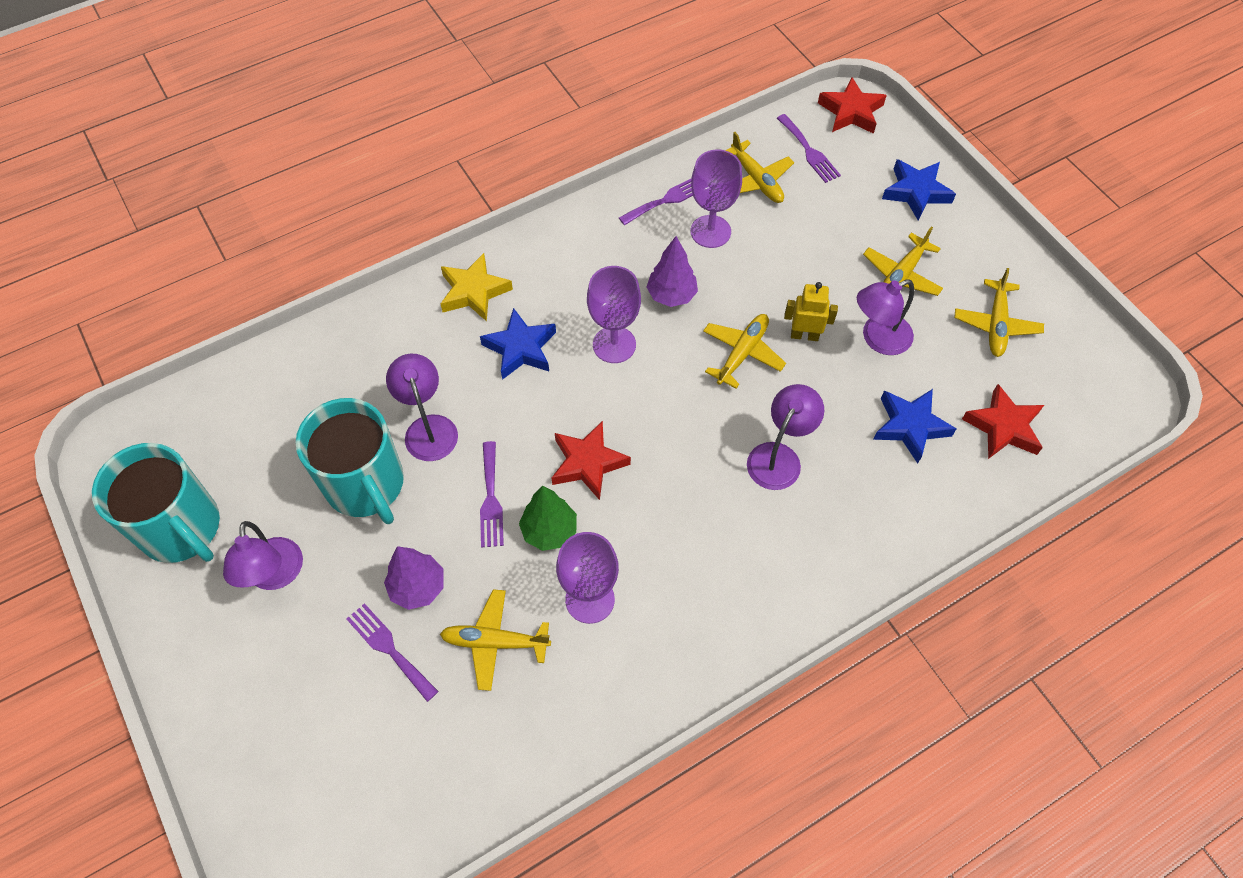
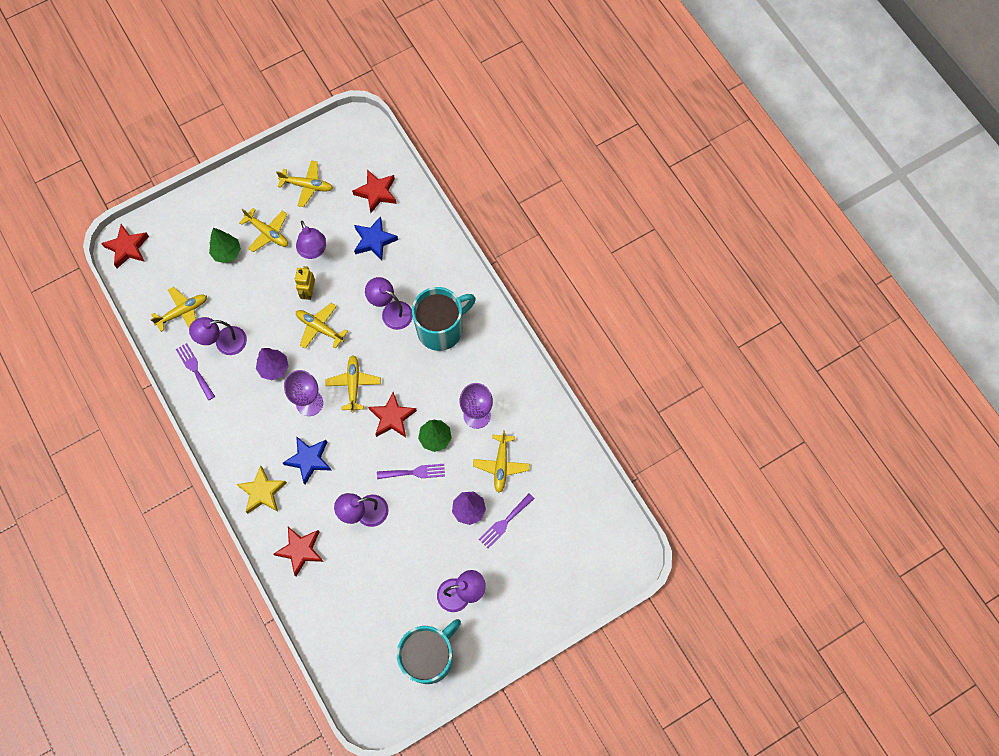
camera: 90 degrees left, 10 degrees up
(365, 485) = (403, 547): turquoise mug -> turquoise mug (441, 329)
(379, 344) = (300, 550): none -> red star
(646, 404) = (353, 384): none -> yellow plane
(710, 231) = (224, 342): purple goblet -> purple lamp
(809, 151) = (160, 277): purple fork -> none
(859, 226) = (227, 253): none -> green tree
(916, 192) = (202, 216): blue star -> none

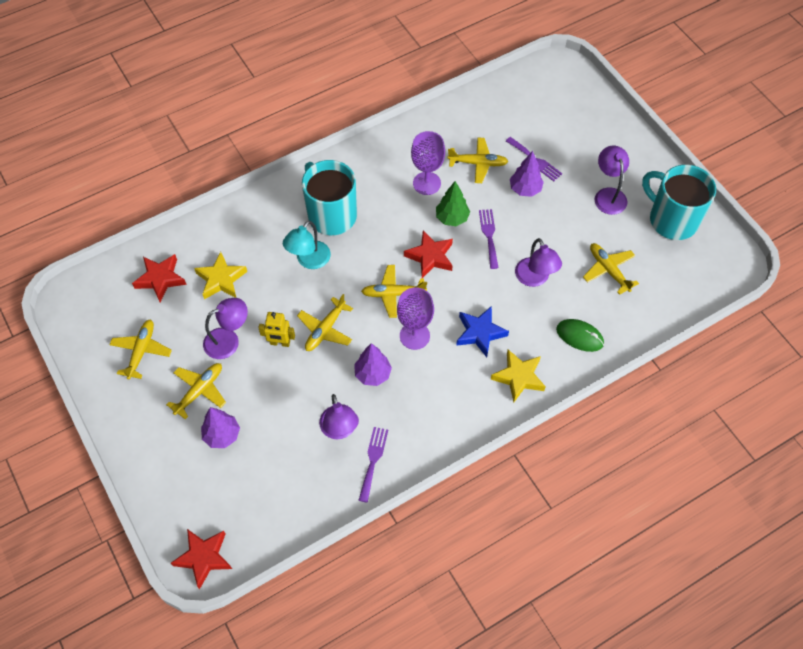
camera: 90 degrees left, 10 degrees down
(183, 312) = (298, 480): yellow plane -> yellow plane (608, 270)
(195, 369) = (373, 460): purple fork -> purple fork turned 135 degrees clockwise
(227, 253) = (222, 435): green tree -> purple tree
(300, 550) = (579, 336): red star -> green mouse
(374, 240) = (221, 279): blue star -> yellow star
(391, 311) = (309, 260): purple lamp -> turquoise lamp

